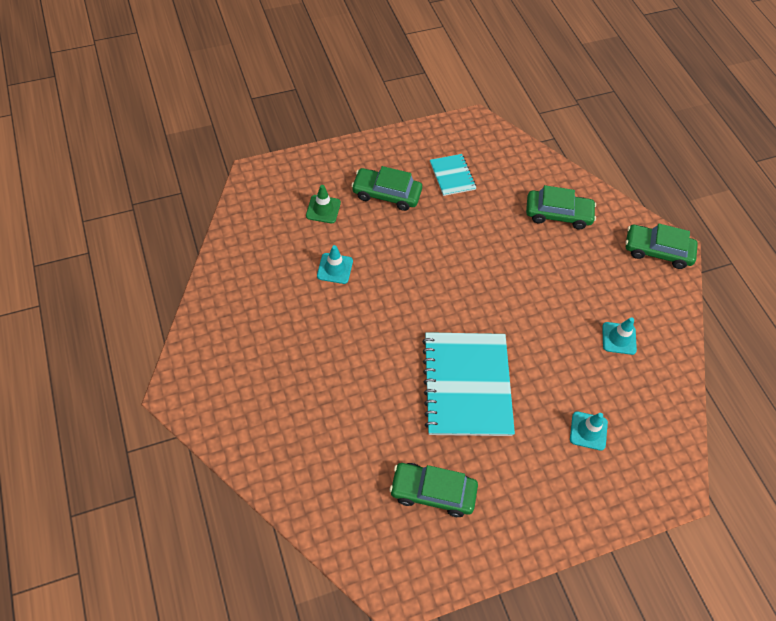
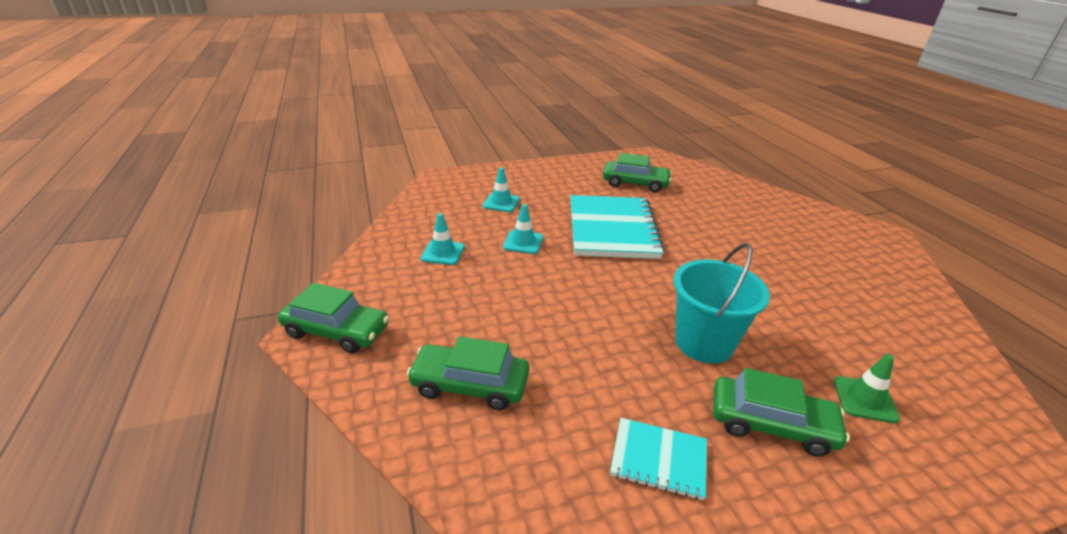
camera: 175 degrees left, 25 degrees down
(335, 268) = (797, 322): turquoise traffic cone -> turquoise traffic cone (523, 242)
(410, 248) = (704, 343): none -> turquoise bucket
(452, 176) = (658, 459): turquoise notebook -> turquoise notebook turned 60 degrees counterclockwise

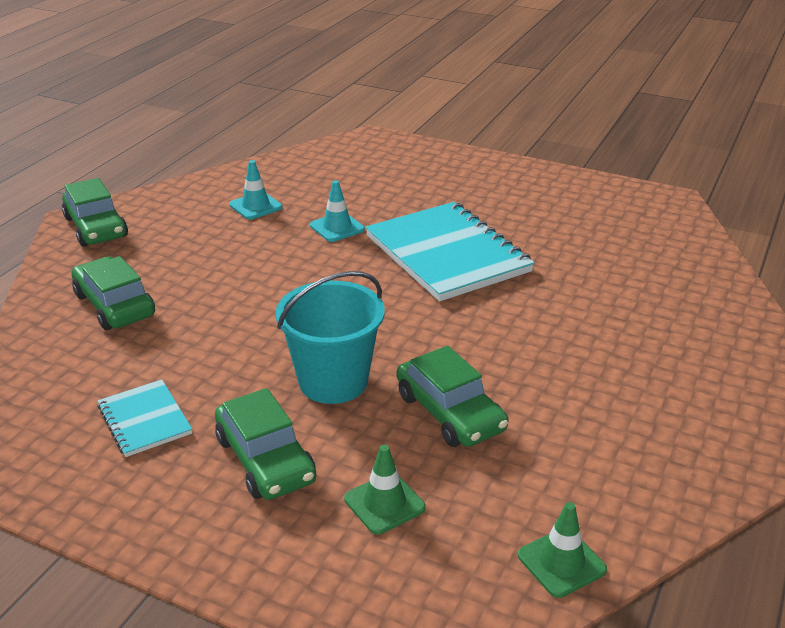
camera: 45 degrees right, 0 degrees up
(501, 203) = (384, 184): turquoise traffic cone -> none
(612, 229) = (447, 254): turquoise notebook -> turquoise notebook turned 75 degrees counterclockwise
(635, 183) = (573, 222): green car -> green car (450, 412)
(966, 368) = (561, 562): none -> green traffic cone

